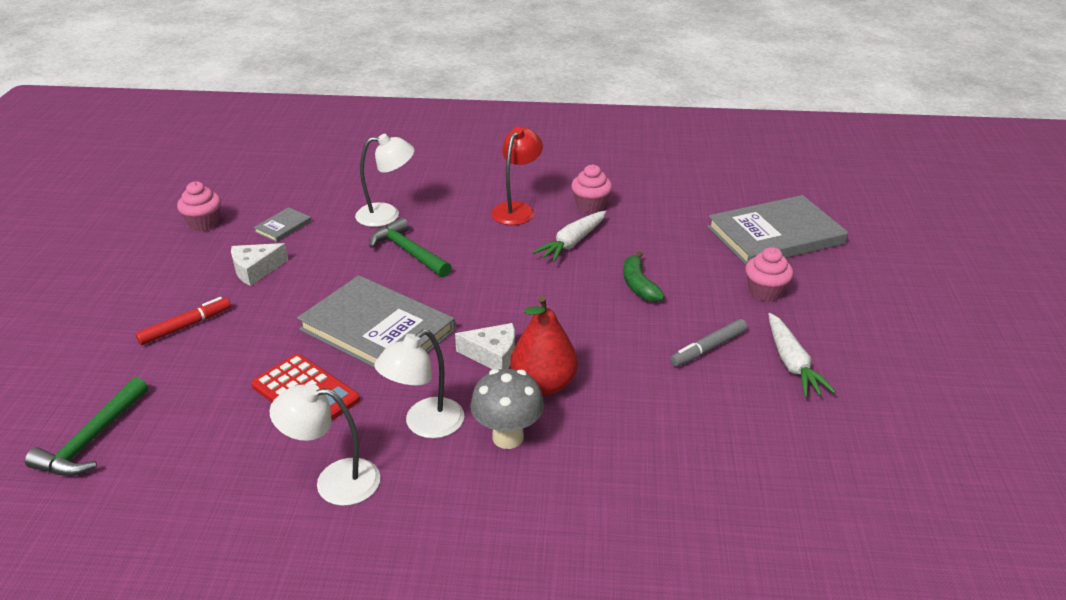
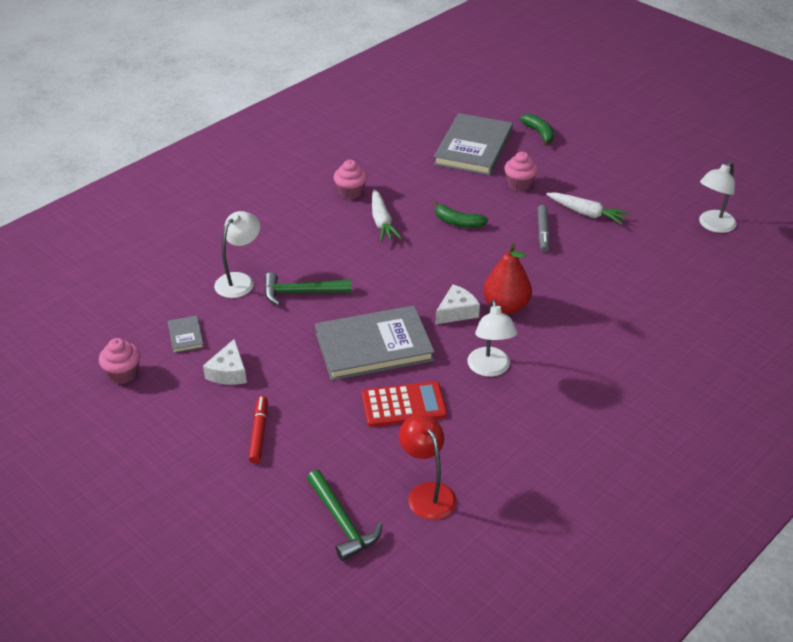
camera: 50 degrees left, 5 degrees up
(334, 481) = (500, 426): white lamp -> white lamp (713, 226)
(508, 437) = (535, 342): grey mushroom -> none
(517, 209) = (312, 223): red lamp -> red lamp (427, 493)
(875, 262) = (539, 133): none -> green banana

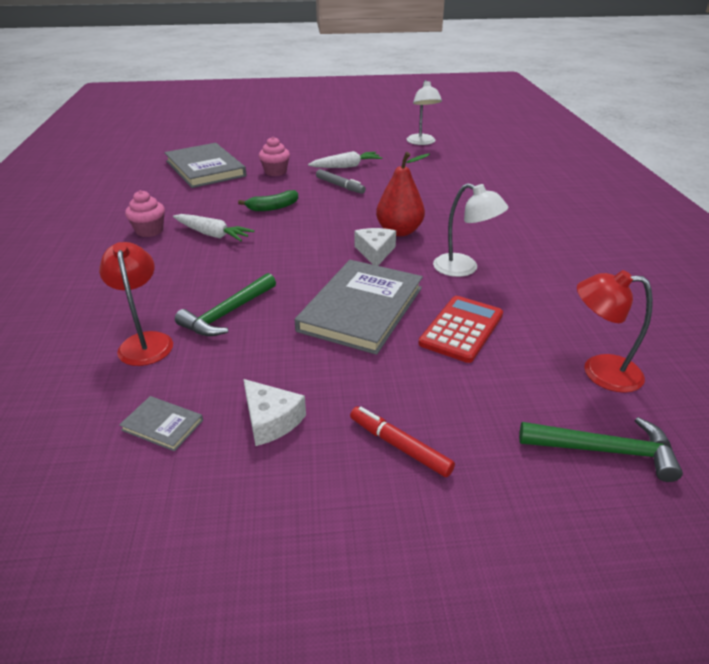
camera: 50 degrees left, 5 degrees down
(123, 374) = (140, 524): pink cupcake -> none
(239, 280) = (145, 342): white lamp -> red lamp
(539, 133) = (238, 146): green banana -> none

